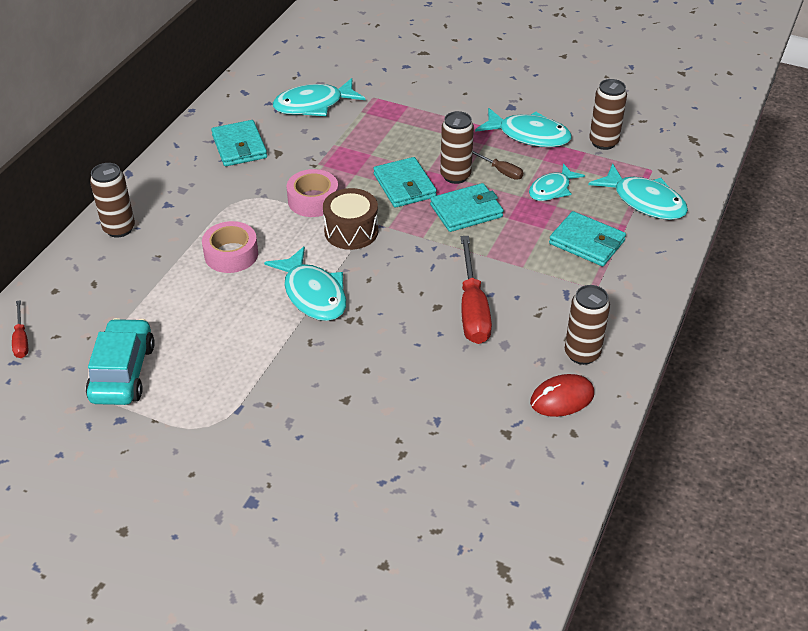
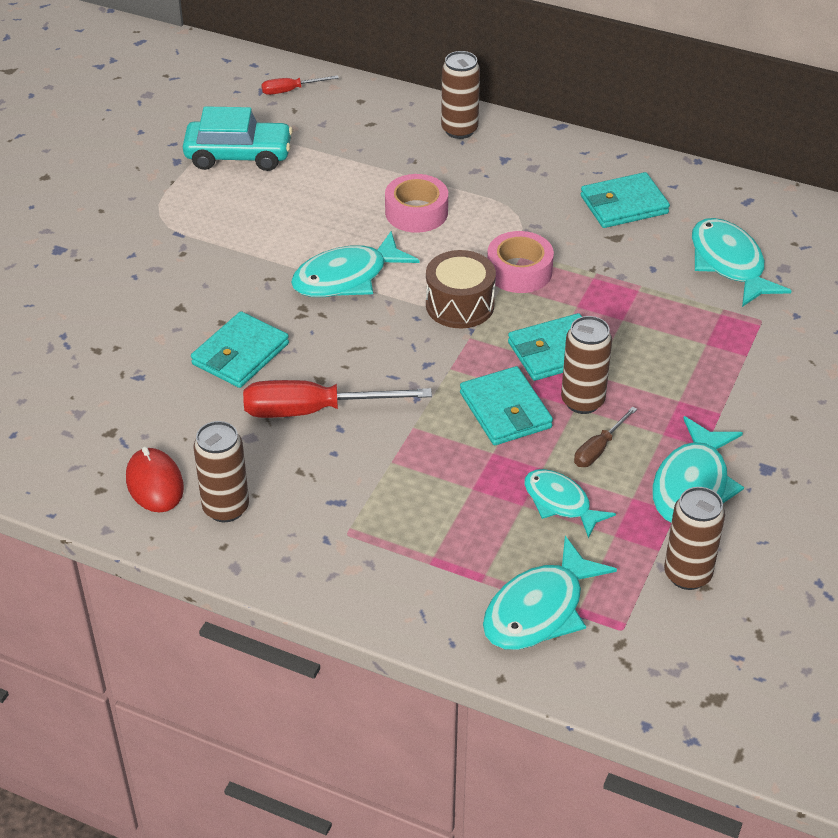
camera: 90 degrees right, 0 degrees up
(587, 242) = (442, 532): turquoise wallet -> turquoise wallet (240, 354)

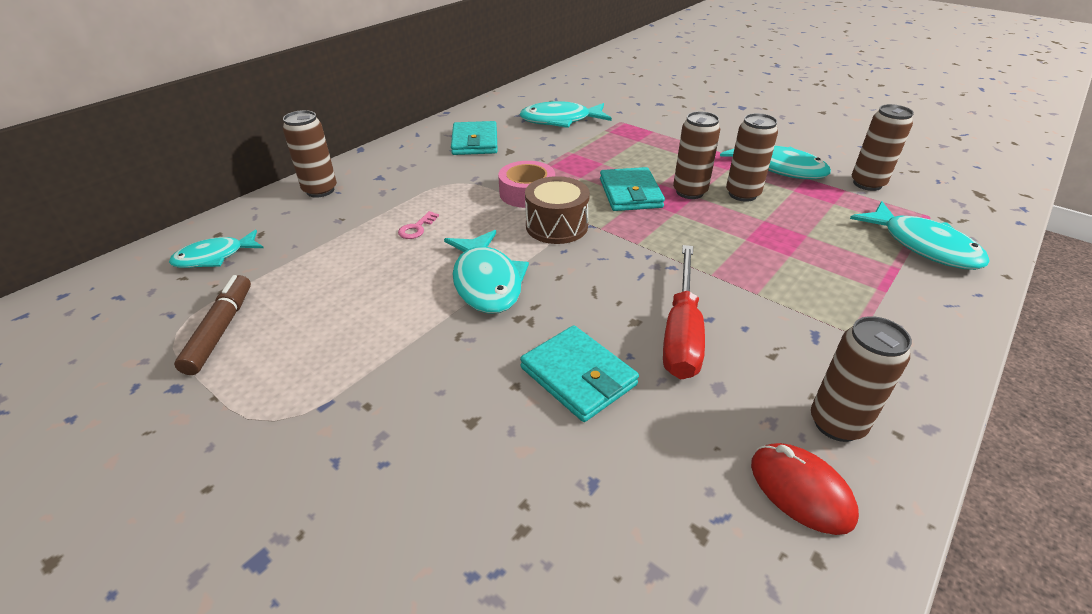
camera: 75 degrees left, 5 degrees down
(154, 483) = (801, 490): red mouse -> red mouse turned 60 degrees clockwise
(239, 156) = (221, 330): turquoise car -> brown marker
(290, 90) = (145, 275): red screwdriver -> none
(416, 212) = (416, 228): pink tape -> pink key
(505, 410) = (695, 225): turquoise wallet -> none
(560, 503) = (802, 218): turquoise fish -> turquoise fish (214, 257)
(598, 449) = (742, 194): brown screwdriver -> brown can

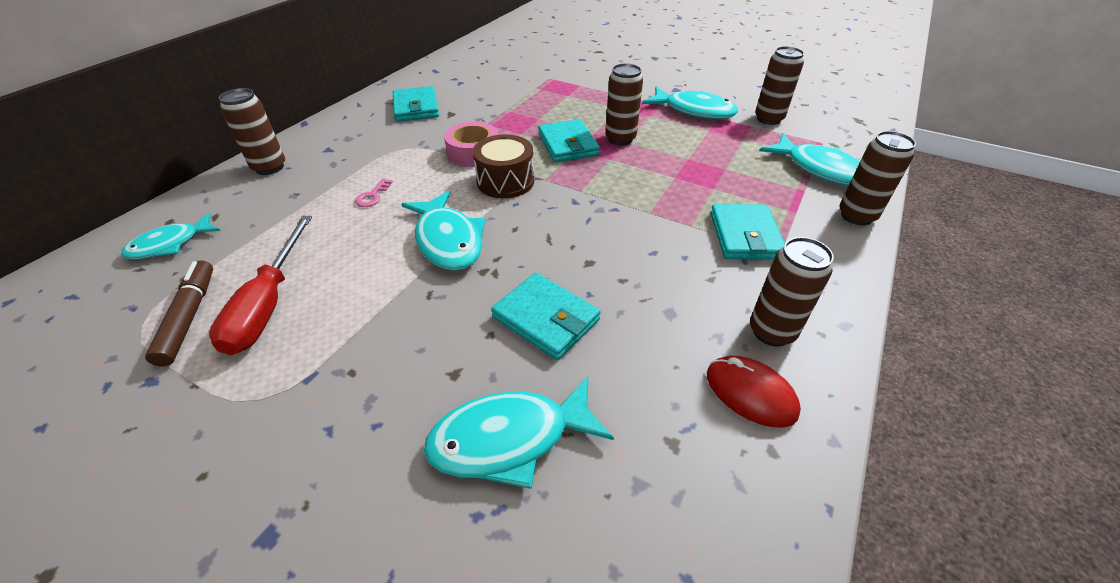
camera: 10 degrees left, 5 degrees up
(560, 121) = (494, 81): turquoise fish -> turquoise fish (510, 439)
(681, 332) = (631, 267): red screwdriver -> red screwdriver (268, 304)
(742, 194) = (666, 137): brown can -> brown can (856, 216)
(820, 312) = (745, 236): none -> turquoise wallet

